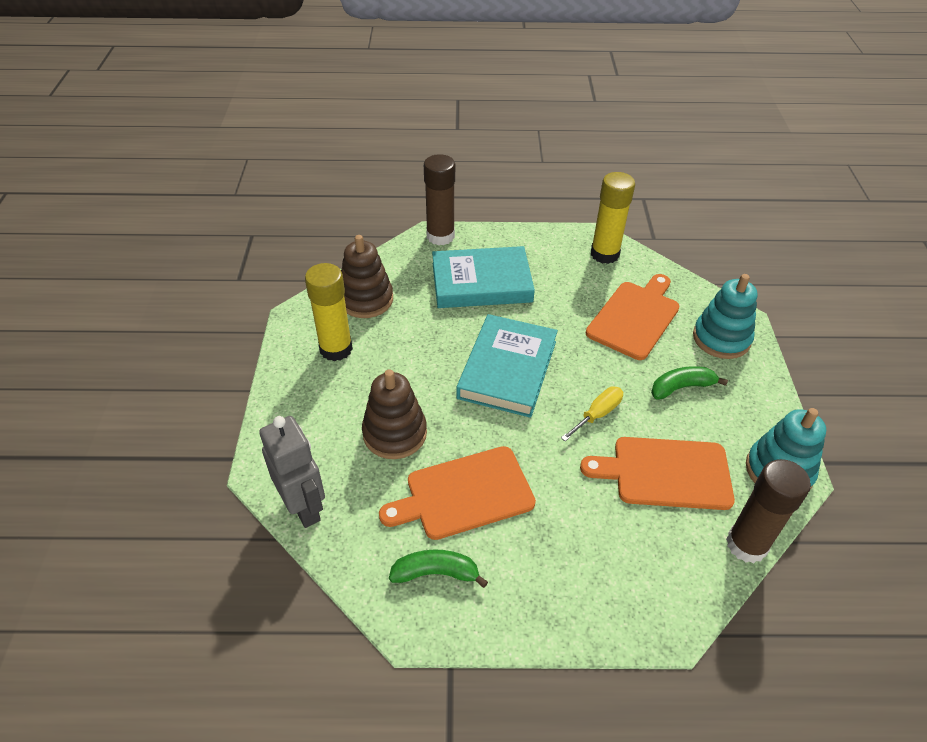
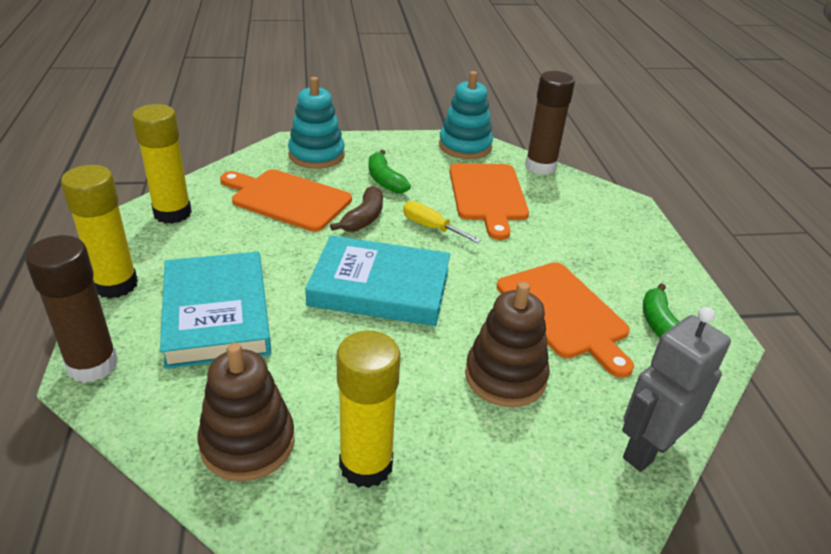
camera: 100 degrees left, 10 degrees down
(515, 236) = (115, 285): none -> yellow glue stick
(609, 366) = (364, 218): none -> brown banana

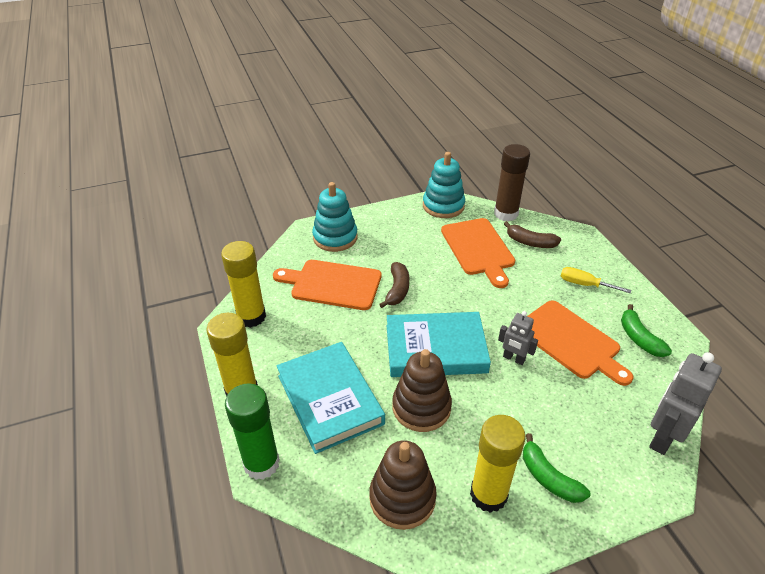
camera: 10 degrees left, 5 degrees up
(92, 365) = (261, 463): brown glue stick -> green glue stick
(385, 180) = (397, 251): green banana -> green banana (548, 478)
(431, 227) = (449, 287): yellow screwdriver -> yellow screwdriver (584, 284)
(477, 317) = (513, 358): none -> grey robot
(505, 376) = (551, 403): brown stacking toy -> brown stacking toy (421, 407)
(558, 200) = (530, 242): none -> brown banana

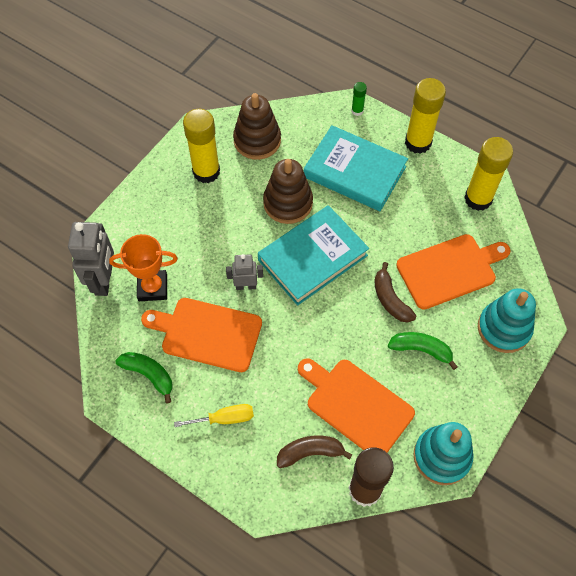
camera: 145 degrees right, 20 degrees up
(261, 463) = (357, 111): green glue stick -> green glue stick, size x0.46
(548, 478) = (173, 204): green banana -> green banana (421, 350)
(609, 403) = (152, 287): none -> orange trophy

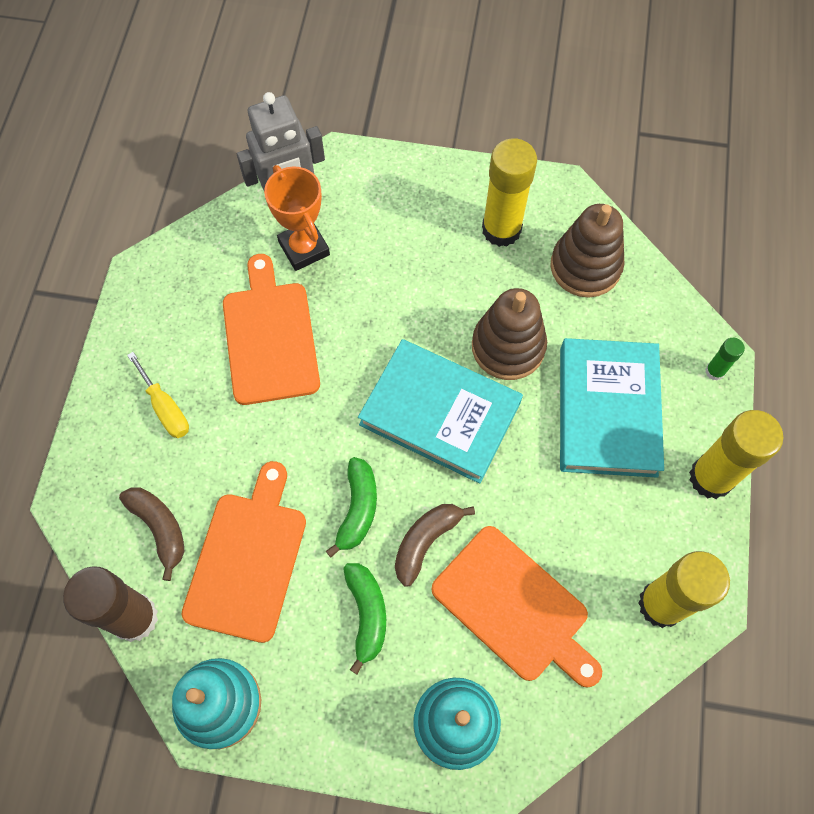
camera: 65 degrees right, 5 degrees up
(149, 375) = (188, 299): green banana -> green banana (358, 509)
(246, 286) = (357, 351): grey robot -> none

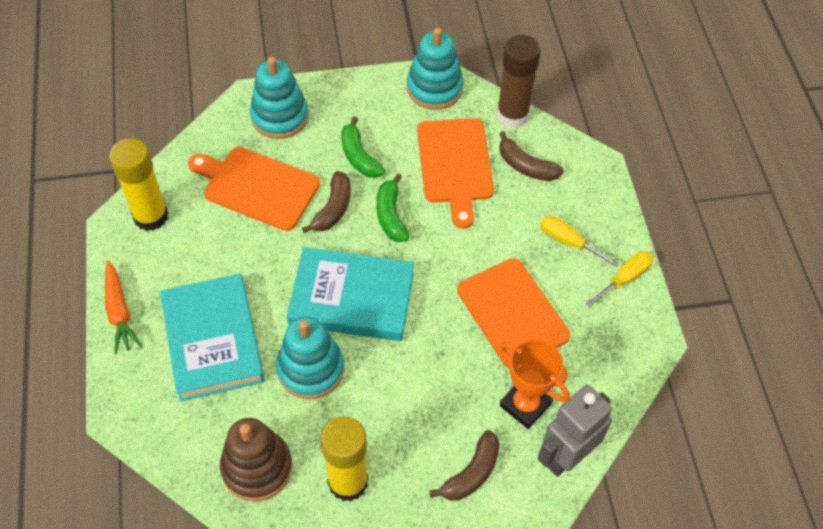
camera: 160 degrees right, 10 degrees down
(129, 345) = (625, 279): none -> yellow screwdriver
(383, 204) = (472, 473): none -> brown banana
(508, 347) = (311, 369): brown stacking toy -> turquoise stacking toy
(711, 477) = (119, 312): yellow glue stick -> orange carrot
(714, 371) = (122, 401): green glue stick -> none

